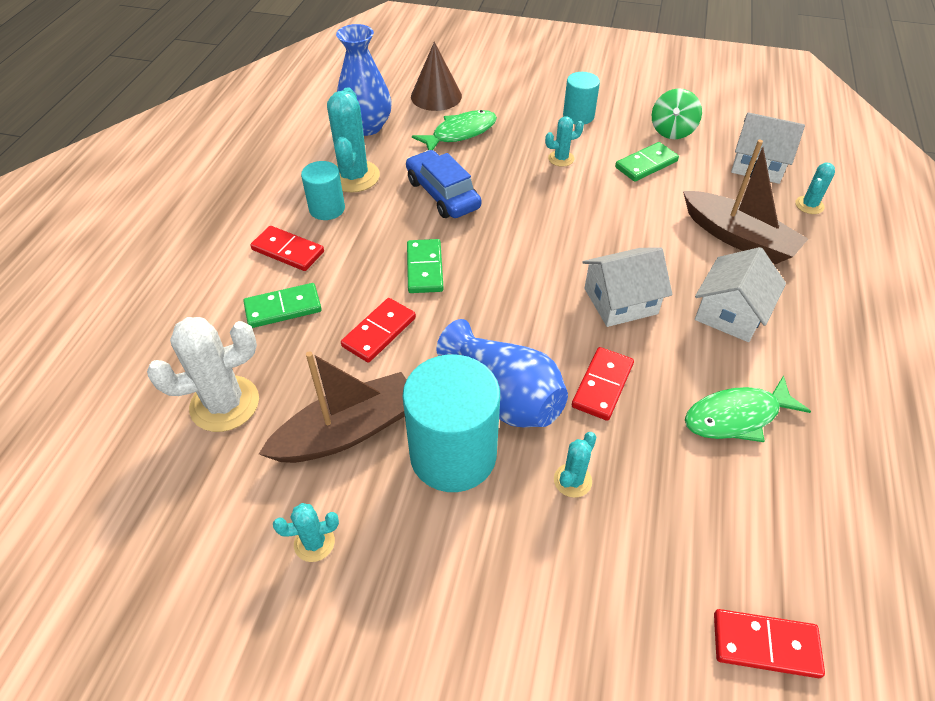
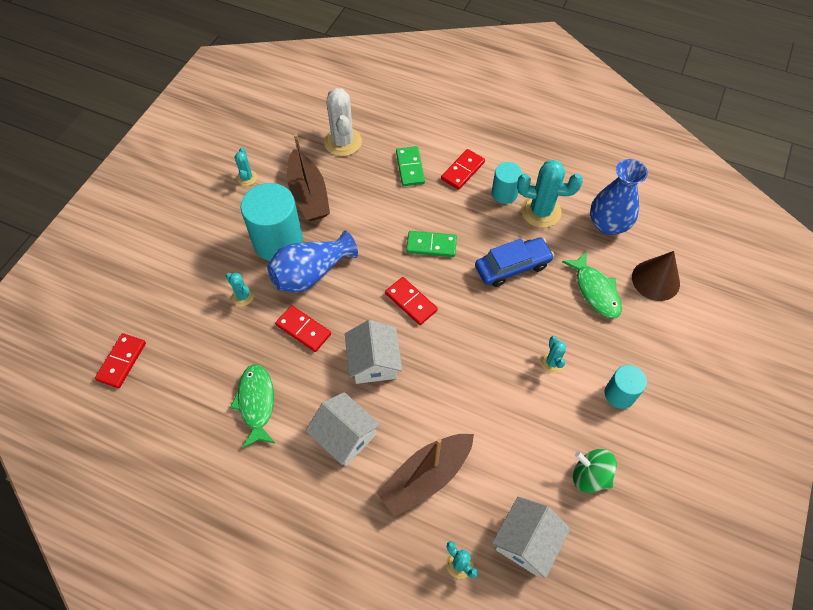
camera: 100 degrees right, 10 degrees up
(379, 332) = (378, 215): red domino -> red domino (411, 302)
(646, 164) = (537, 433): green domino -> none

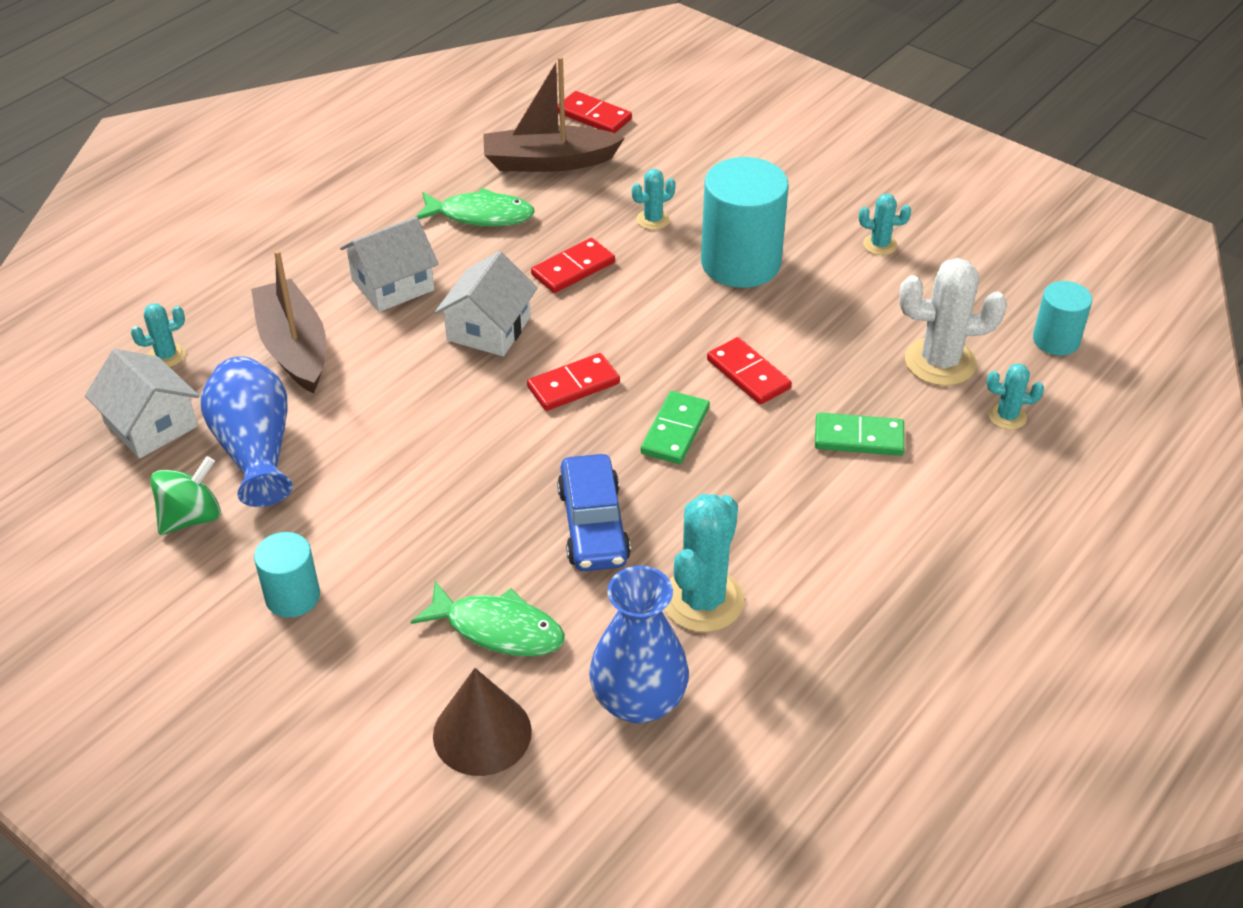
camera: 105 degrees right, 15 degrees down
(308, 195) = (827, 306): brown boat -> brown boat (548, 162)
(311, 273) = (668, 288): blue vase -> blue vase (255, 449)
(374, 362) = (489, 328): white house -> white house turned 75 degrees counterclockwise
(463, 171) = (834, 509): red domino -> red domino (748, 374)
(504, 193) = (762, 557): turquoise cylinder -> turquoise cylinder (1056, 340)
(552, 362) = (390, 526): turquoise cactus -> turquoise cactus (1007, 416)
(595, 290) = (498, 629): green fish -> green fish turned 150 degrees counterclockwise

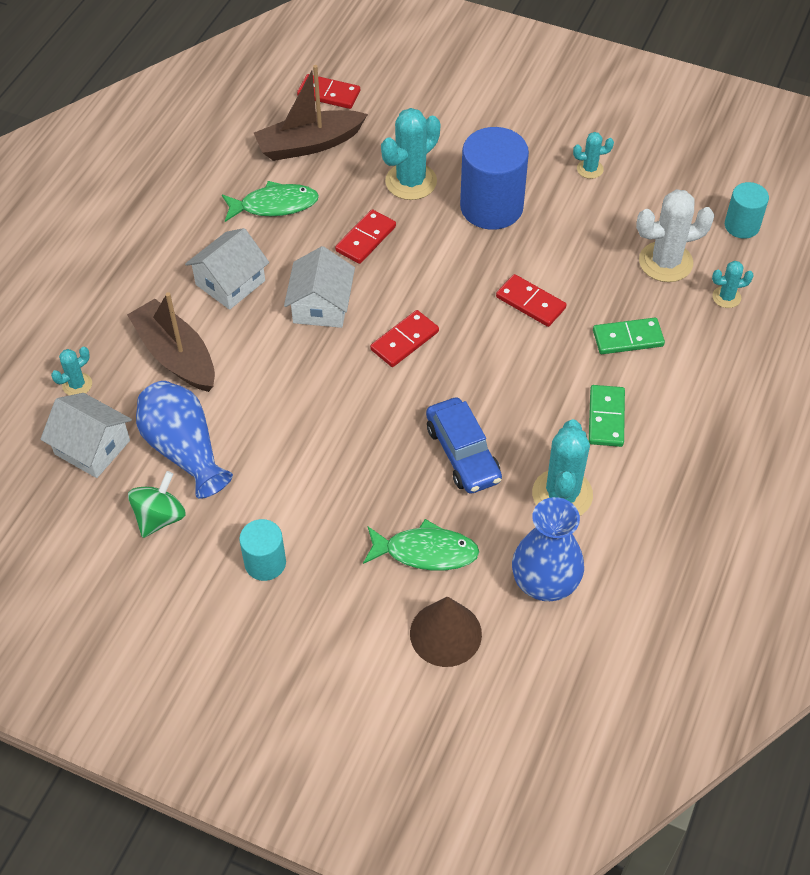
camera: 15 degrees left, 10 degrees up
(653, 220) = (411, 181): turquoise cactus -> turquoise cactus, size x1.92
(675, 431) = (494, 362): green domino -> green domino (606, 418)
(740, 263) = (491, 207): turquoise cylinder -> blue cylinder

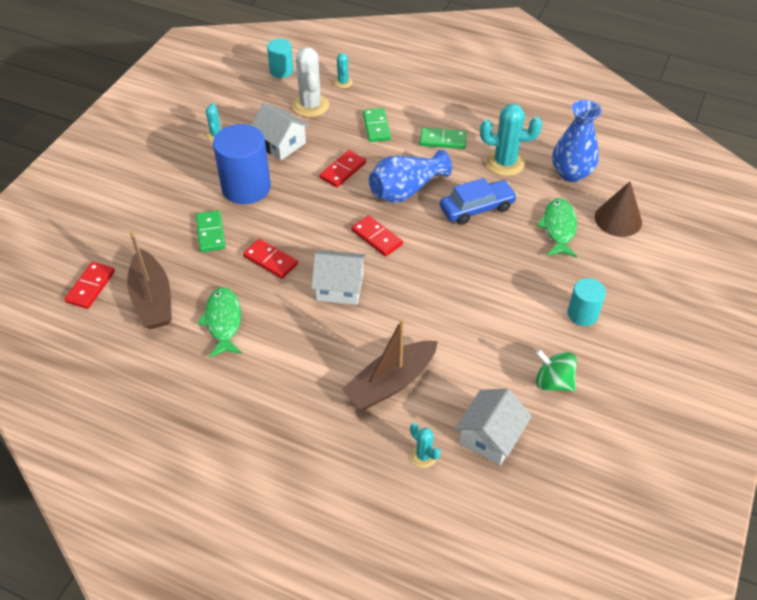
camera: 90 degrees left, 5 degrees down
(184, 449) = (487, 370): blue vase -> blue vase (406, 190)
(230, 283) = (311, 349): white house -> white house (281, 144)
(411, 181) = (211, 233): turquoise cactus -> green domino

